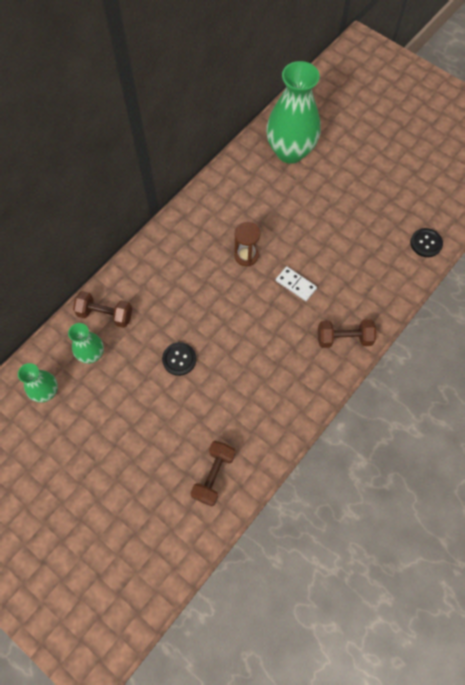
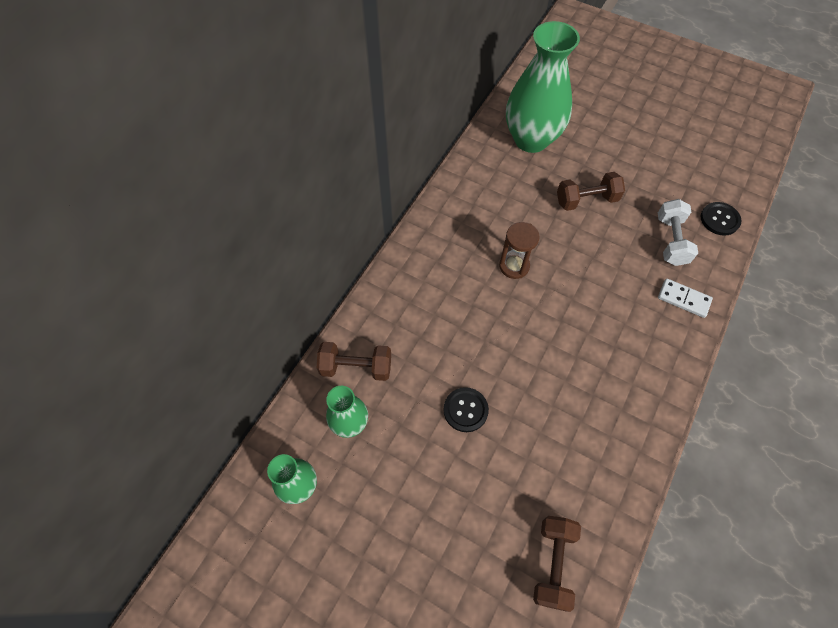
camera: 10 degrees left, 5 degrees down
(296, 284) = (584, 291): white domino -> white domino (683, 299)
(344, 338) = (663, 348): brown dumbbell -> brown dumbbell (586, 200)
(379, 255) = (671, 241): none -> white dumbbell

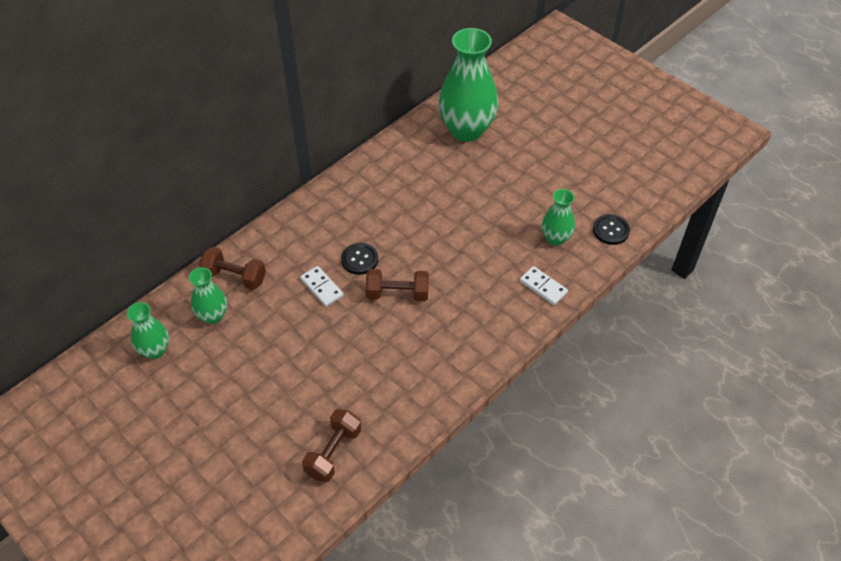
camera: 15 degrees right, 10 degrees down
(457, 356) = (322, 287): none -> white domino
(465, 410) = (311, 328): black button -> black button (359, 259)
(514, 266) = (403, 229): brown hourglass -> none
(586, 200) = (493, 190): brown dumbbell -> brown dumbbell (397, 293)
(671, 241) = (555, 238): white dumbbell -> green vase

